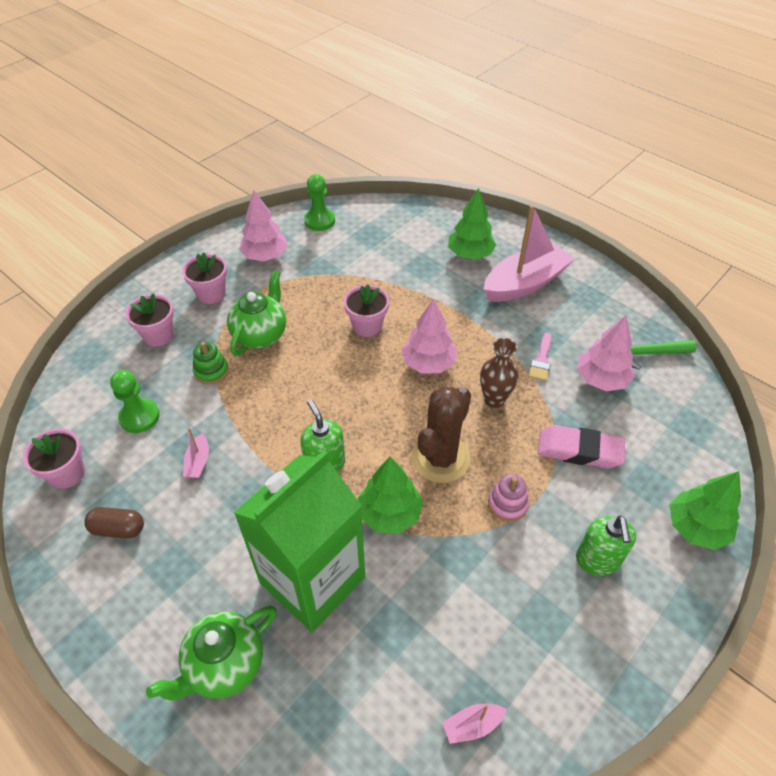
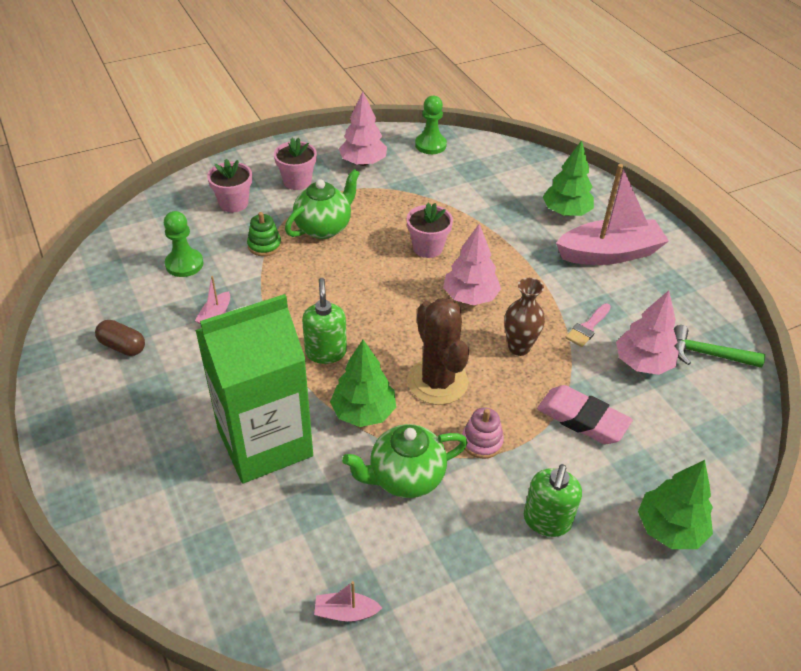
camera: 20 degrees right, 5 degrees down
(67, 473) = (103, 290): pink flower pot -> none
(224, 665) = (155, 482): green teapot -> green teapot (405, 477)
(440, 458) = (437, 382): brown cactus -> brown cactus turned 75 degrees counterclockwise

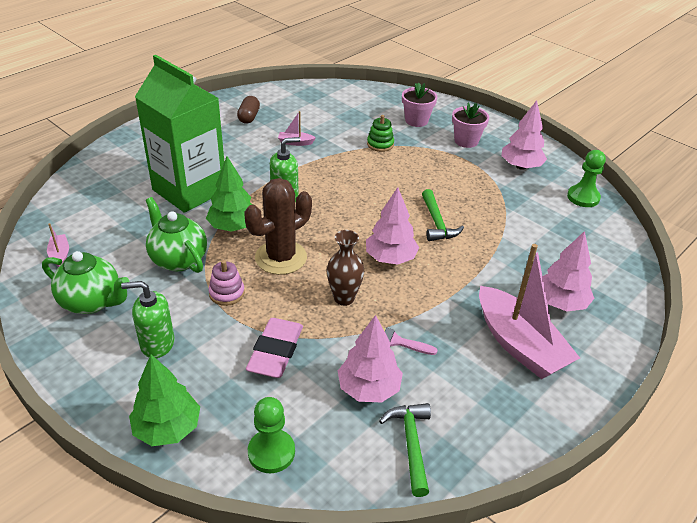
camera: 70 degrees right, 5 degrees down
(184, 264) = (337, 118): green pawn -> green pawn (271, 452)
(324, 228) = (420, 165): green teapot -> green teapot (92, 302)
(427, 248) = (437, 223): pink flower pot -> green hammer
(566, 212) = (560, 303): green tree -> pink tree

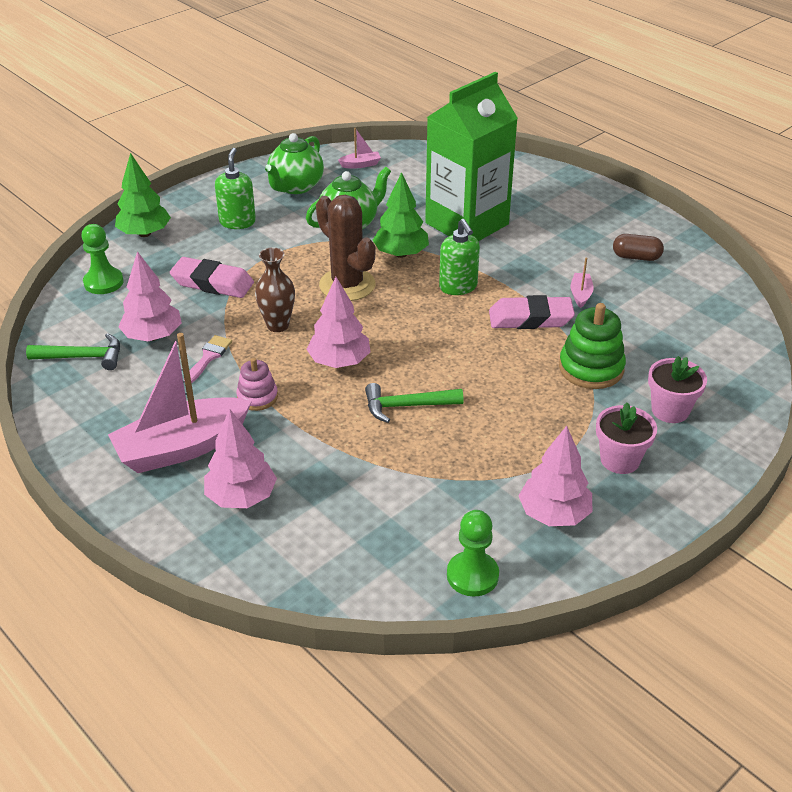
camera: 95 degrees right, 0 degrees up
(227, 293) = (296, 254): pink stacking toy -> pink stacking toy (257, 397)
(326, 165) = (530, 319): none -> pink eraser
(380, 144) = (591, 368): green stacking toy -> green stacking toy, size x1.64

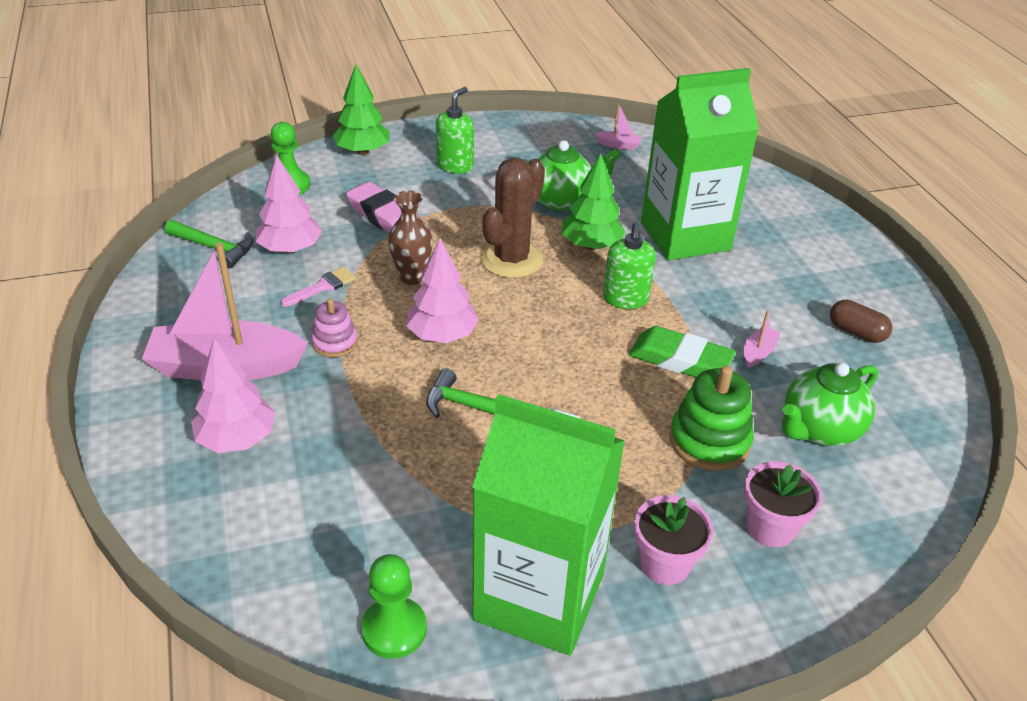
camera: 25 degrees right, 0 degrees up
(295, 186) = (537, 148): green teapot -> green teapot (819, 430)
(347, 285) = (511, 260): brown cactus -> brown cactus turned 45 degrees clockwise
(530, 319) = (680, 360): pink eraser -> green eraser
(554, 514) = (539, 596): pink tree -> green carton

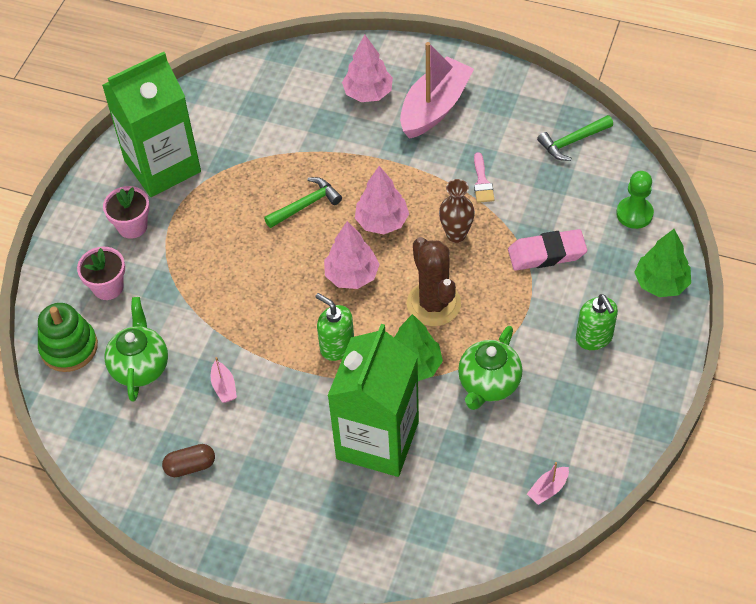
camera: 130 degrees right, 15 degrees up
(290, 249) = (541, 181): pink tree -> pink tree (352, 275)
(335, 342) = (417, 165): pink stacking toy -> none
(394, 629) = (195, 106): green pawn -> none
(680, 360) = (255, 336): green eraser -> none
(709, 441) = (183, 302): green stacking toy -> green stacking toy (69, 347)

